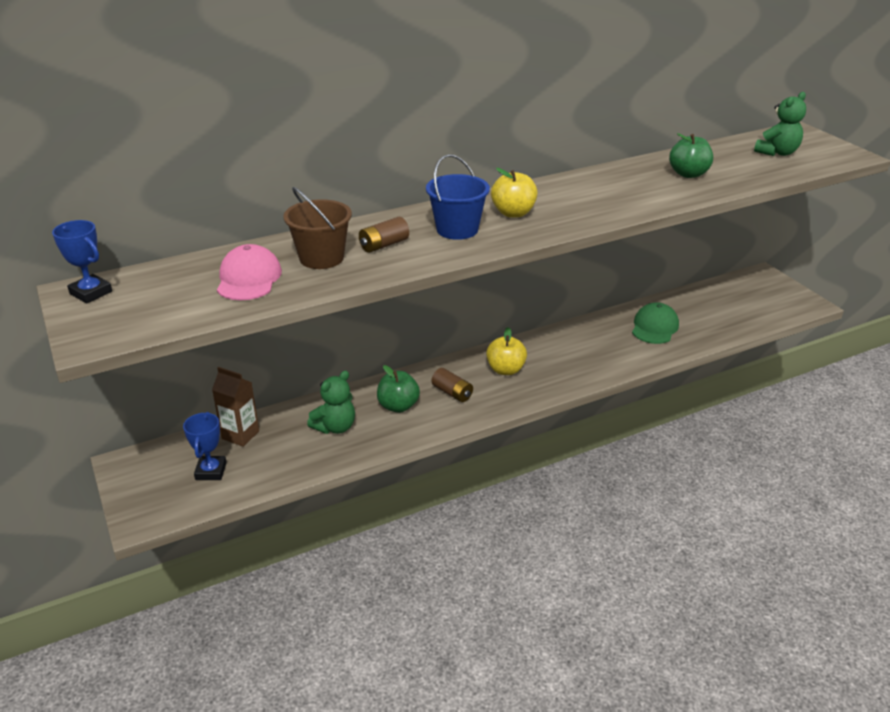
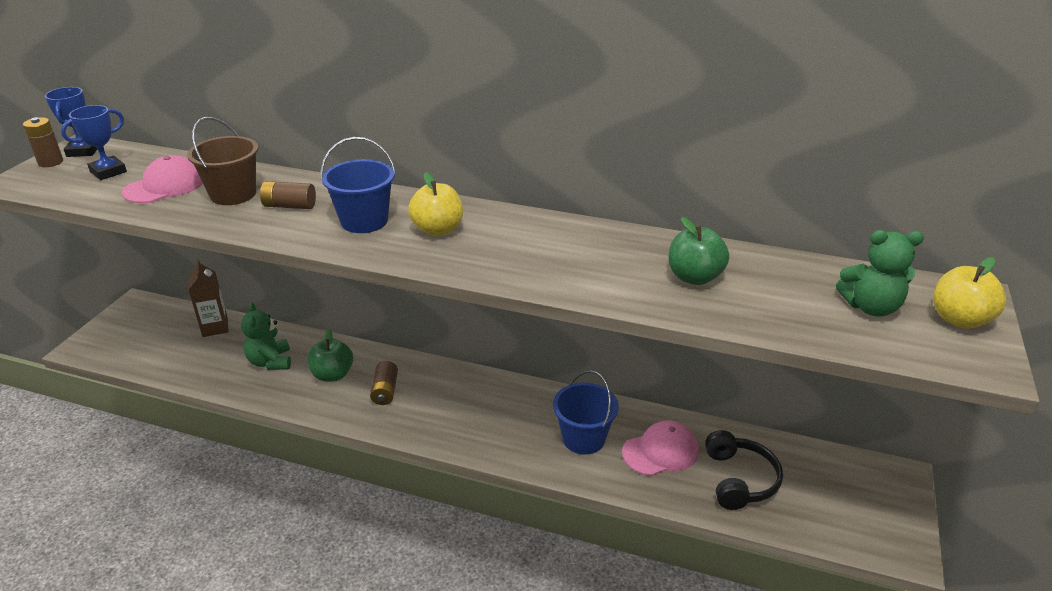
camera: 45 degrees right, 0 degrees up
(82, 313) = (51, 162): none -> brown battery
(211, 471) = (160, 341): blue trophy -> blue trophy (108, 172)
(335, 427) = (270, 362): green teddy bear -> green teddy bear turned 75 degrees clockwise
(505, 370) = (456, 400): yellow apple -> yellow apple (959, 319)
(609, 345) = (583, 438): none -> blue bucket
(654, 327) = (660, 451): green cap -> pink cap
(708, 317) = (739, 479): none -> black headphones

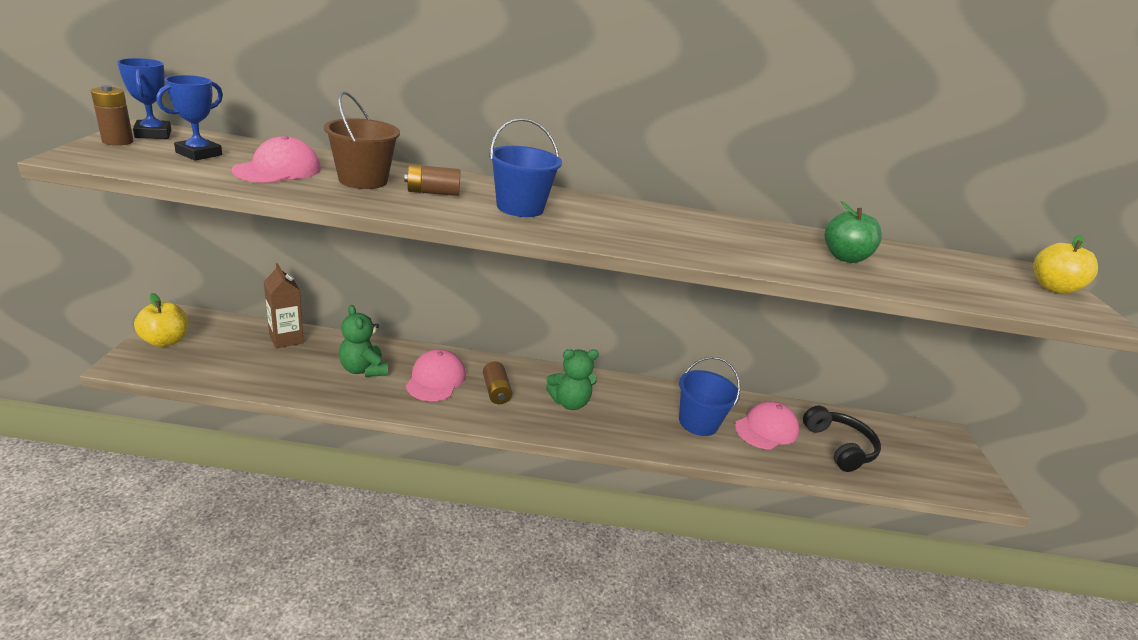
camera: 20 degrees left, 5 degrees down
(333, 375) = (436, 379): green apple -> pink cap
(438, 230) = (597, 217): yellow apple -> yellow apple (166, 341)
(870, 307) = (988, 280): green teddy bear -> green teddy bear (569, 402)

